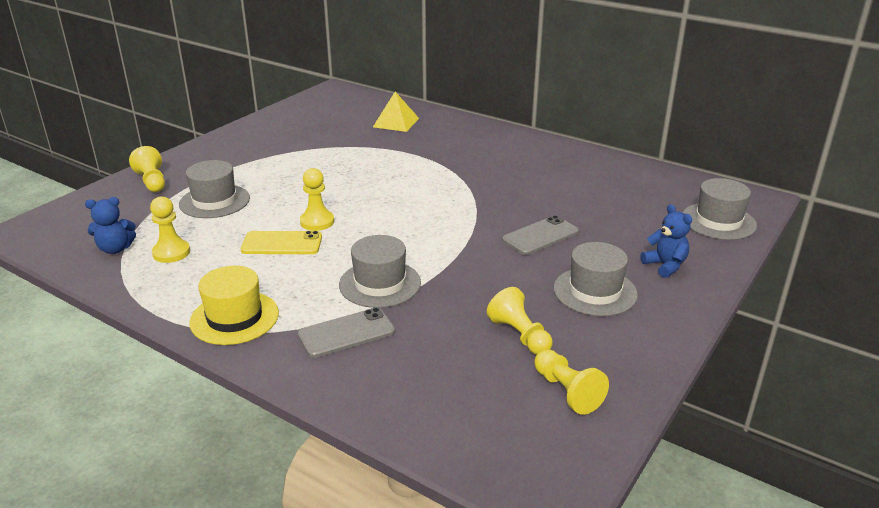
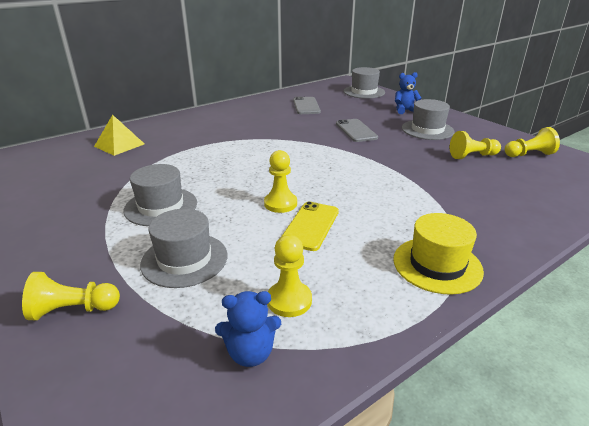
camera: 70 degrees left, 0 degrees up
(115, 249) = (250, 353): blue teddy bear -> blue teddy bear turned 75 degrees clockwise
(346, 333) = (466, 212): grey phone -> grey phone (306, 106)
(380, 284) = (398, 190): grey hat -> grey hat (161, 206)

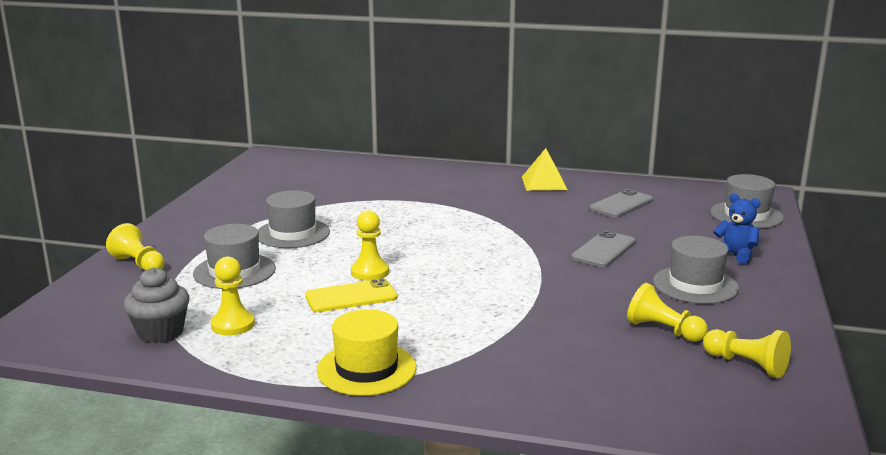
camera: 50 degrees right, 10 degrees down
(119, 145) = (365, 176): yellow pyramid -> yellow pyramid (544, 183)
(250, 353) = (160, 332): blue teddy bear -> grey cupcake

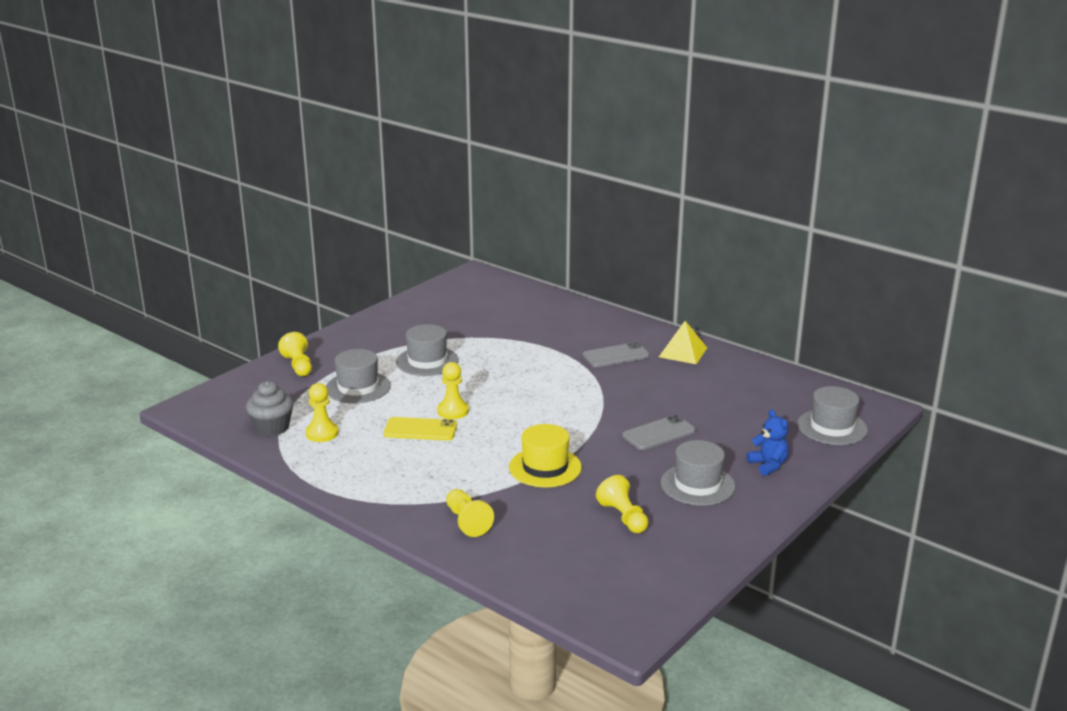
camera: 25 degrees right, 5 degrees up
(366, 369) = (380, 491): yellow hat -> yellow hat (545, 467)
(621, 204) = (728, 390): grey phone -> grey phone (616, 356)
(747, 365) = (654, 562): yellow pawn -> yellow pawn (467, 522)

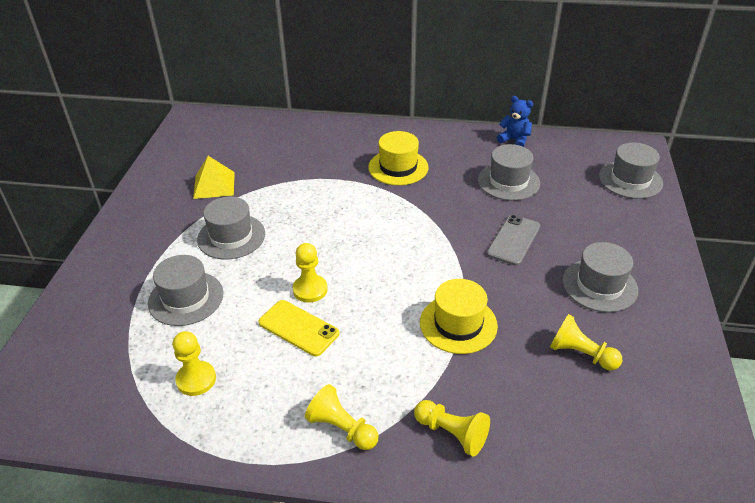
camera: 30 degrees left, 15 degrees up
(272, 428) = (131, 397): grey cupcake -> none
(298, 366) = (95, 294): yellow pawn -> yellow pawn (342, 428)
(420, 430) = (298, 328): yellow phone -> yellow phone turned 60 degrees clockwise
(616, 356) = (398, 167): grey phone -> yellow hat
(683, 352) = (448, 144): yellow pyramid -> yellow pyramid (214, 185)
(706, 394) = (508, 181): none -> grey hat
(768, 465) = (628, 239): blue teddy bear -> blue teddy bear (514, 140)

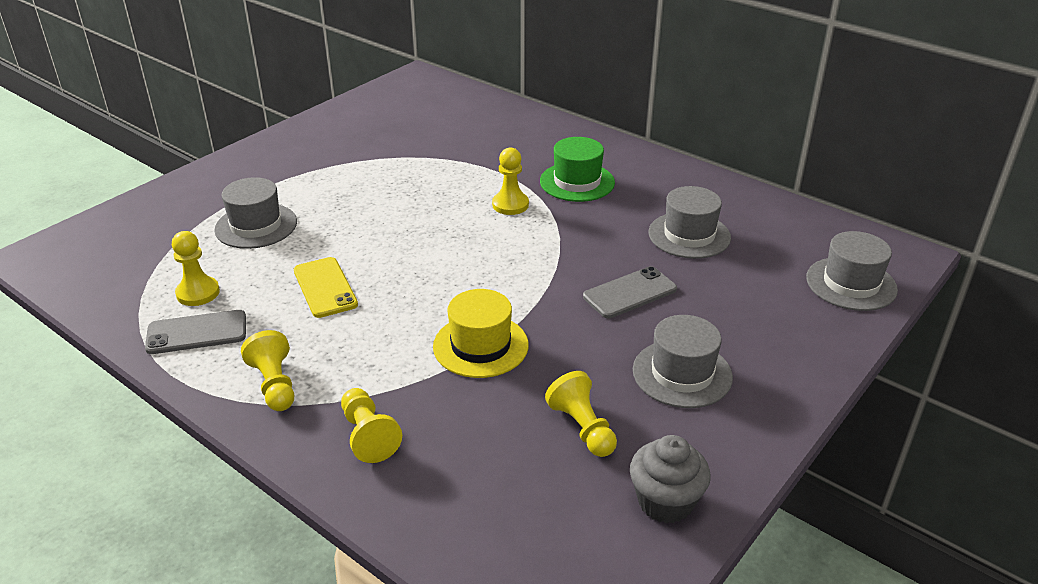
camera: 30 degrees right, 5 degrees down
(214, 185) = (377, 140): yellow pyramid -> none
(231, 236) = (347, 189): grey hat -> none
(232, 415) = (197, 332): none -> grey phone
(310, 290) = (370, 260): yellow pawn -> yellow pawn (510, 205)
(398, 167) = (577, 182): yellow hat -> green hat
(514, 140) = (744, 197): blue teddy bear -> none
(675, 381) = (665, 502): none -> grey cupcake

